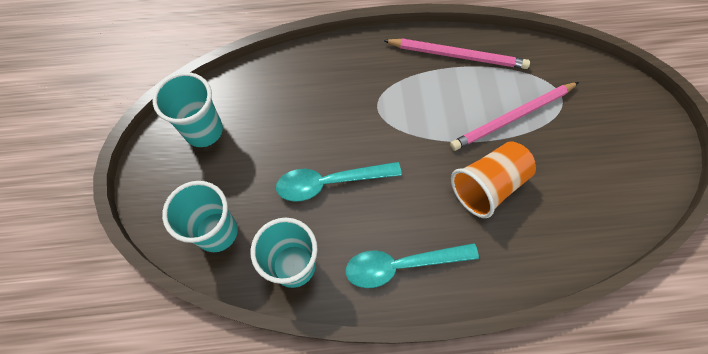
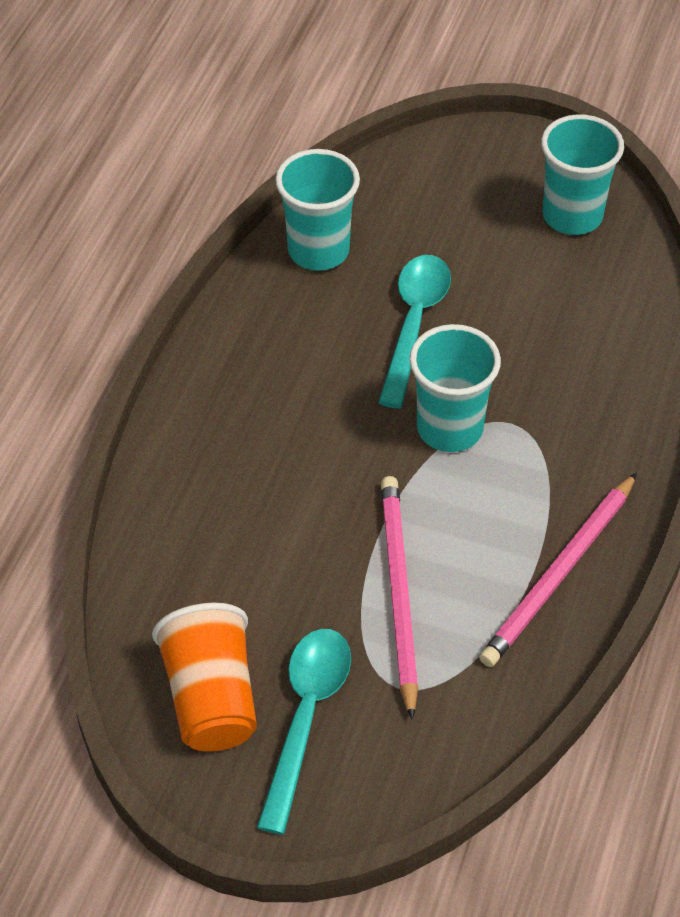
camera: 115 degrees right, 15 degrees down
(217, 232) = (409, 192): turquoise cup -> turquoise cup (449, 429)
(401, 265) = (252, 356): turquoise spoon -> turquoise spoon (306, 717)
(488, 185) = (303, 503): orange cup -> orange cup (211, 698)

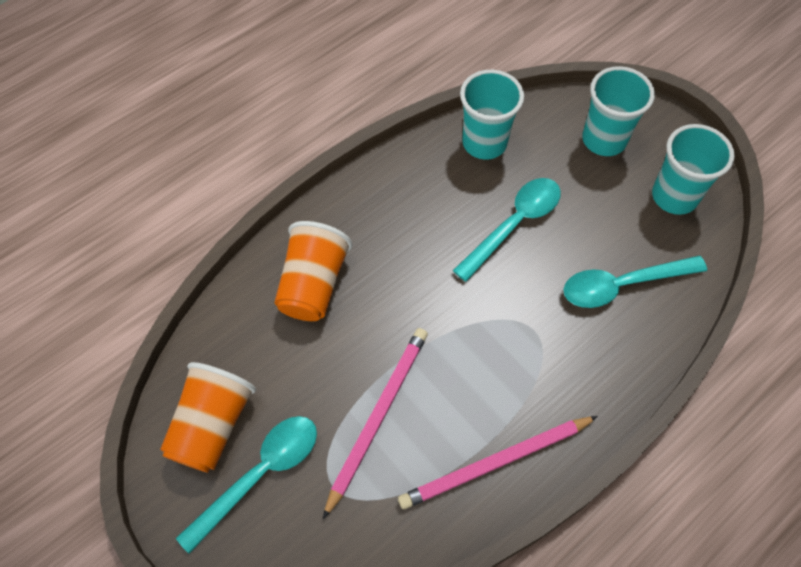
camera: 30 degrees right, 10 degrees up
(222, 494) = (313, 284): none -> orange cup
(449, 429) = (489, 313): turquoise cup -> turquoise cup (604, 140)
(575, 333) = (622, 285): none -> turquoise spoon

